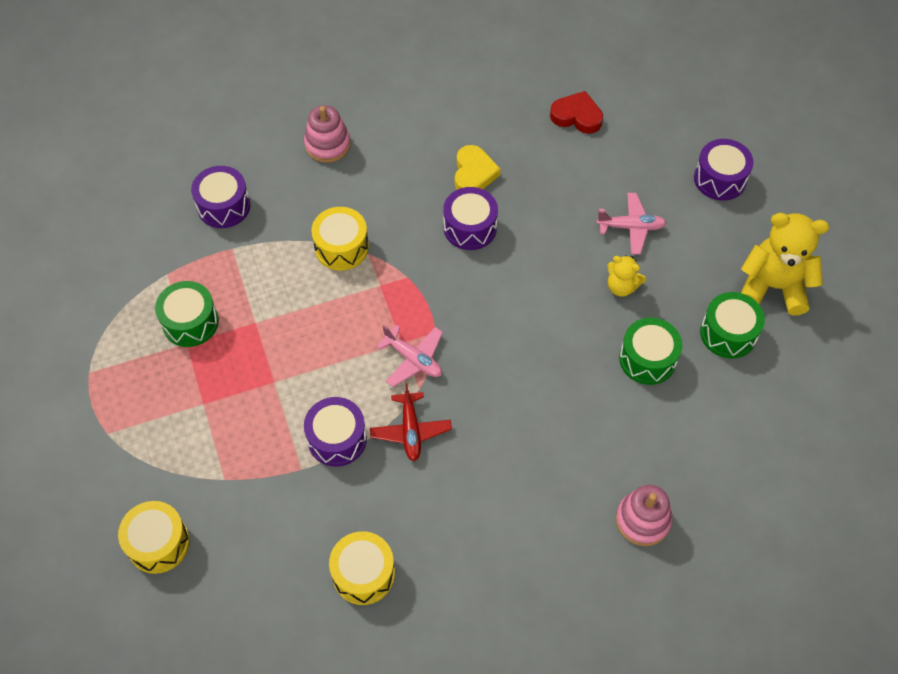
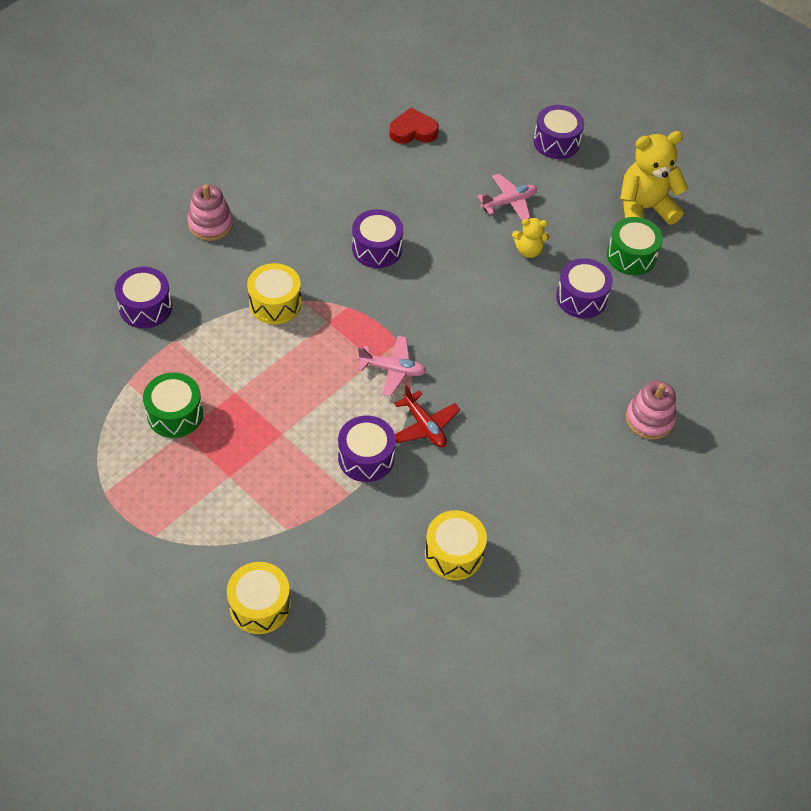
camera: 30 degrees left, 5 degrees down
(474, 173) = (354, 205): yellow heart -> none
(647, 359) = (581, 298): green drum -> purple drum

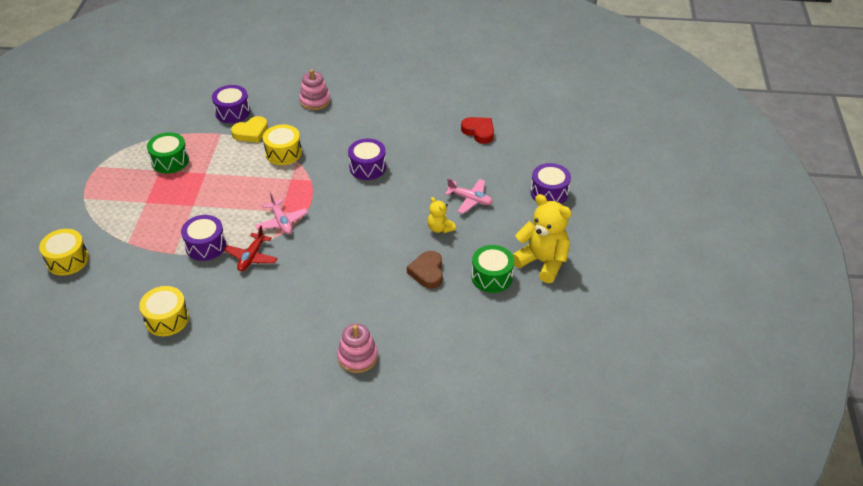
camera: 55 degrees right, 10 degrees down
(205, 311) = (251, 132): none -> yellow heart
(581, 298) = (427, 272): purple drum -> brown heart

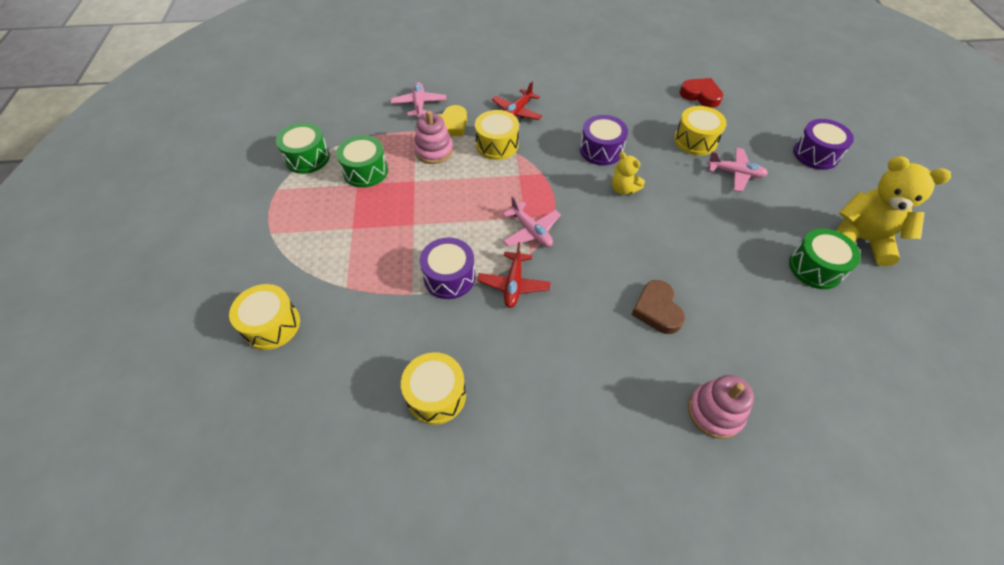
camera: 10 degrees left, 10 degrees up
(128, 145) = (307, 158): none -> green drum
(232, 112) = (419, 104): purple drum -> pink plane
(312, 127) = (517, 112): none -> red plane
(315, 101) = (507, 82): pink stacking toy -> pink stacking toy (434, 151)
(427, 272) = (737, 273): brown heart -> brown heart (657, 310)
(440, 228) = (721, 213): yellow teddy bear -> yellow teddy bear (623, 189)
(452, 169) = (695, 140): none -> yellow drum

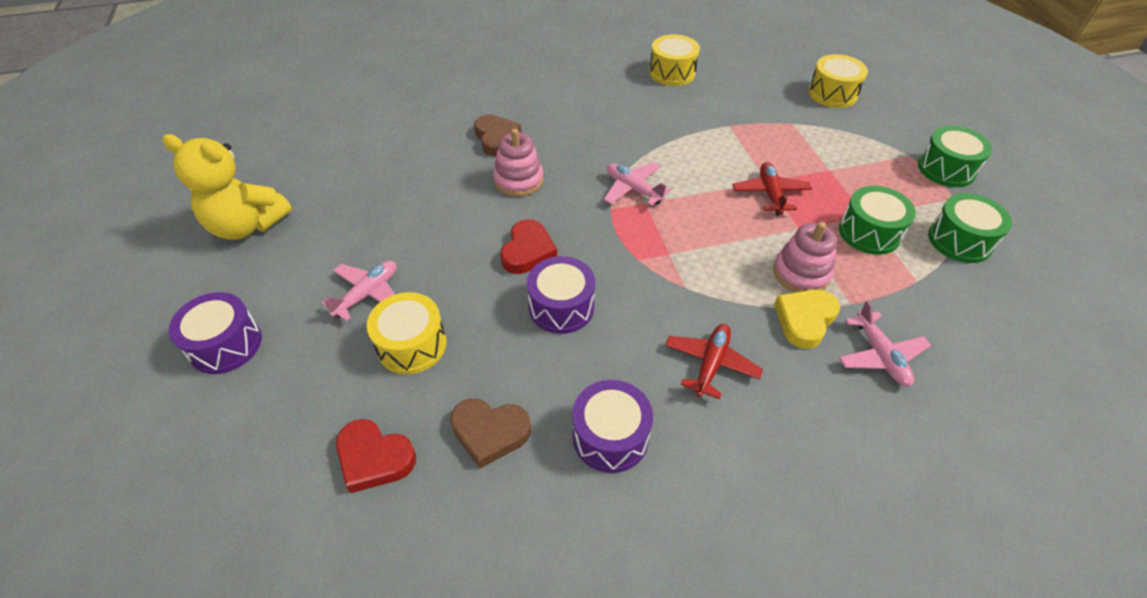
camera: 170 degrees right, 5 degrees down
(449, 277) = (701, 140): purple drum -> purple drum (610, 436)
(497, 145) = (717, 295): yellow drum -> none
(513, 284) = (636, 142): red plane -> red plane (770, 193)
(623, 189) = (528, 251): yellow teddy bear -> red heart
(643, 98) = (490, 433): none -> brown heart
(715, 412) = (458, 86): pink stacking toy -> pink stacking toy (518, 180)
(735, 173) = (368, 294): pink plane -> pink plane turned 120 degrees clockwise
(815, 268) = (320, 190): green drum -> green drum (946, 169)

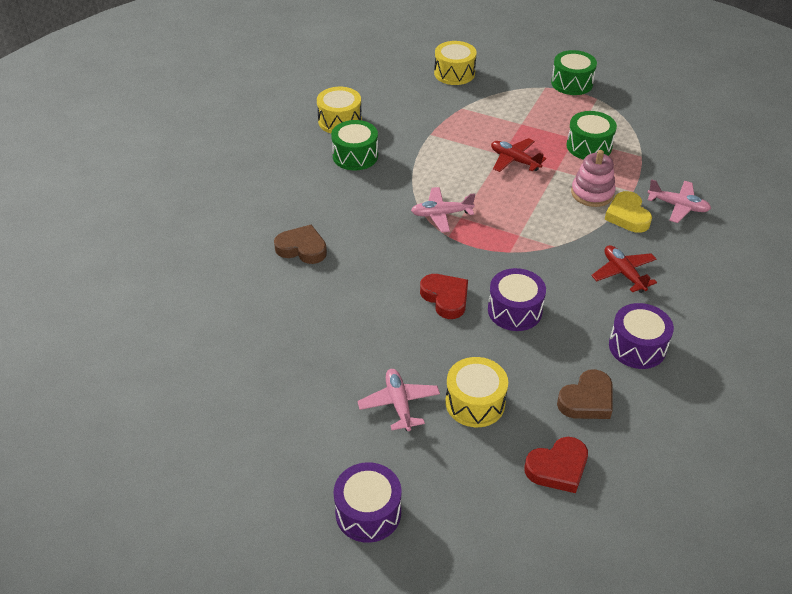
camera: 50 degrees left, 5 degrees down
(247, 225) = (233, 445): yellow teddy bear -> none
(518, 180) = (365, 263): pink stacking toy -> none
(959, 240) = (629, 120): green drum -> green drum (355, 156)

